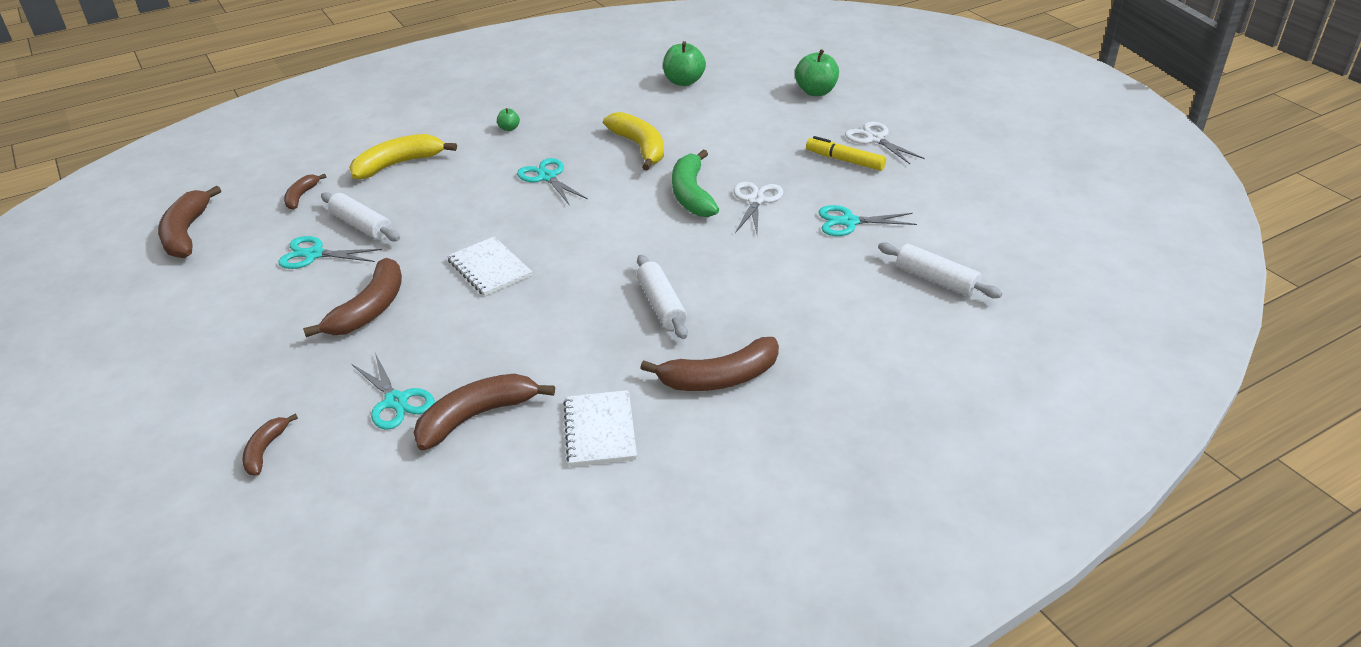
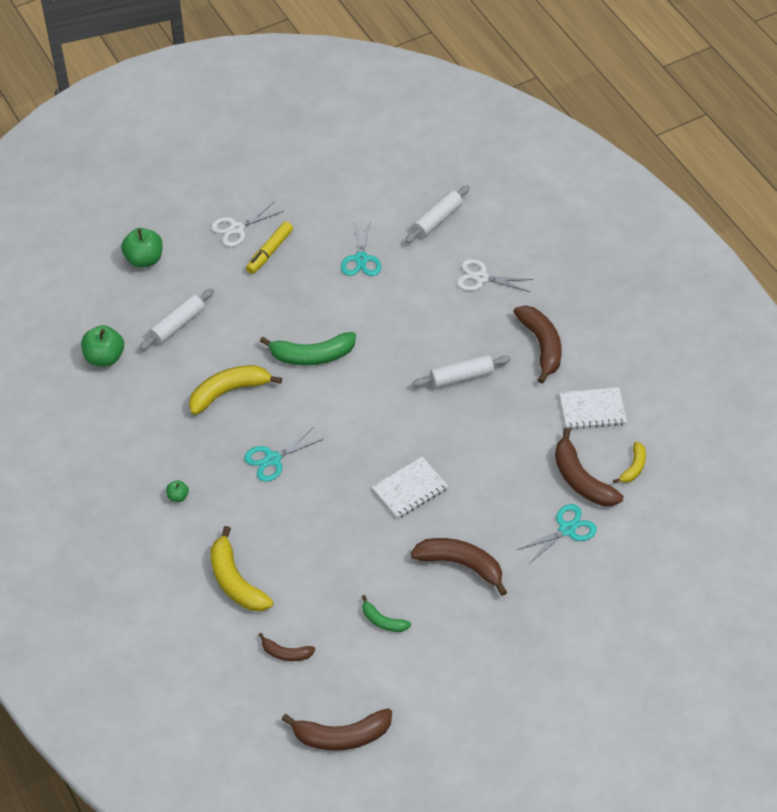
camera: 90 degrees left, 15 degrees up
(265, 450) = (617, 600): brown banana -> none
(314, 254) = (383, 621): turquoise scissors -> green banana
(361, 226) = (340, 593): white rolling pin -> white rolling pin (177, 325)
(488, 474) = (633, 467): none -> yellow banana
(756, 200) = (325, 314): white scissors -> white scissors (481, 278)

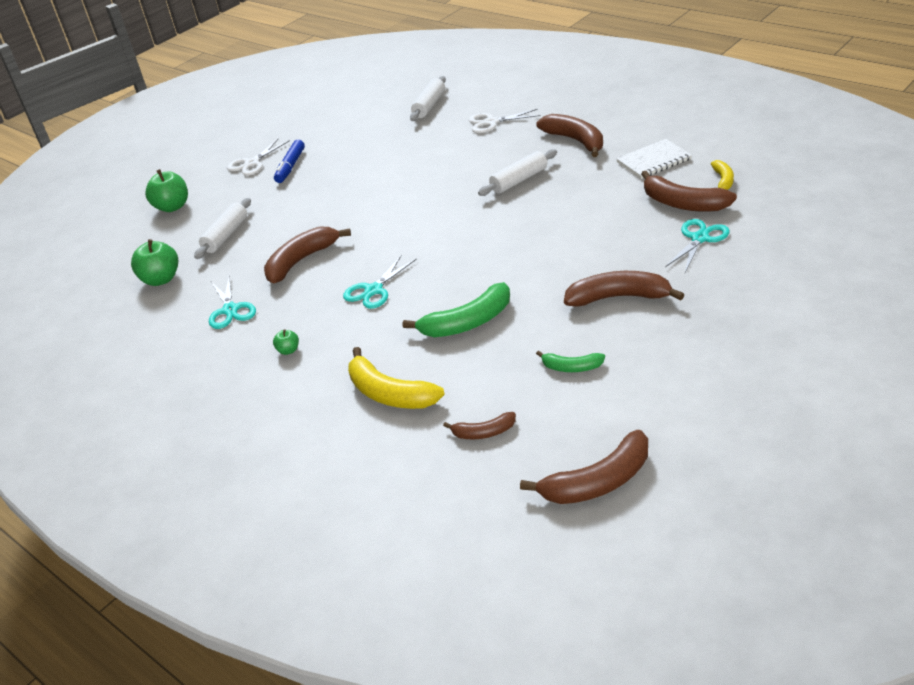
camera: 15 degrees left, 15 degrees down
(229, 391) = (301, 261): yellow banana -> brown banana
(269, 252) = (290, 166): yellow marker -> blue marker
(312, 356) = (369, 212): green banana -> green banana (467, 322)
(361, 259) = (377, 145): turquoise scissors -> turquoise scissors (230, 310)
(409, 489) = (526, 264): white notebook -> none

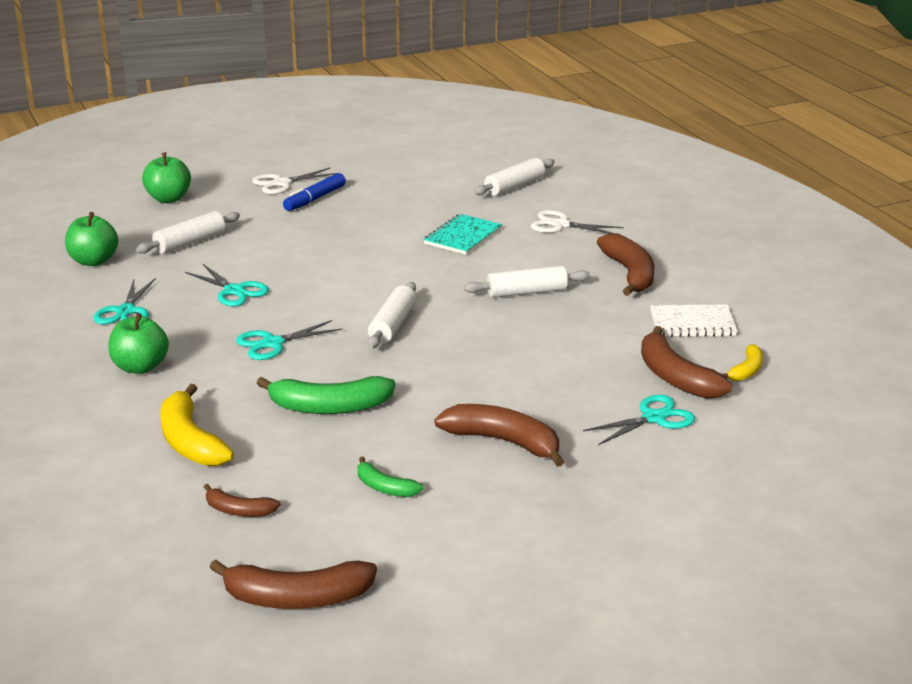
camera: 20 degrees right, 10 degrees down
(288, 350) = (140, 367): green apple -> green apple, size x2.00
(301, 261) = (234, 291): brown banana -> turquoise scissors
(431, 156) = (463, 236): none -> turquoise notebook
(449, 241) = (392, 325): none -> white rolling pin

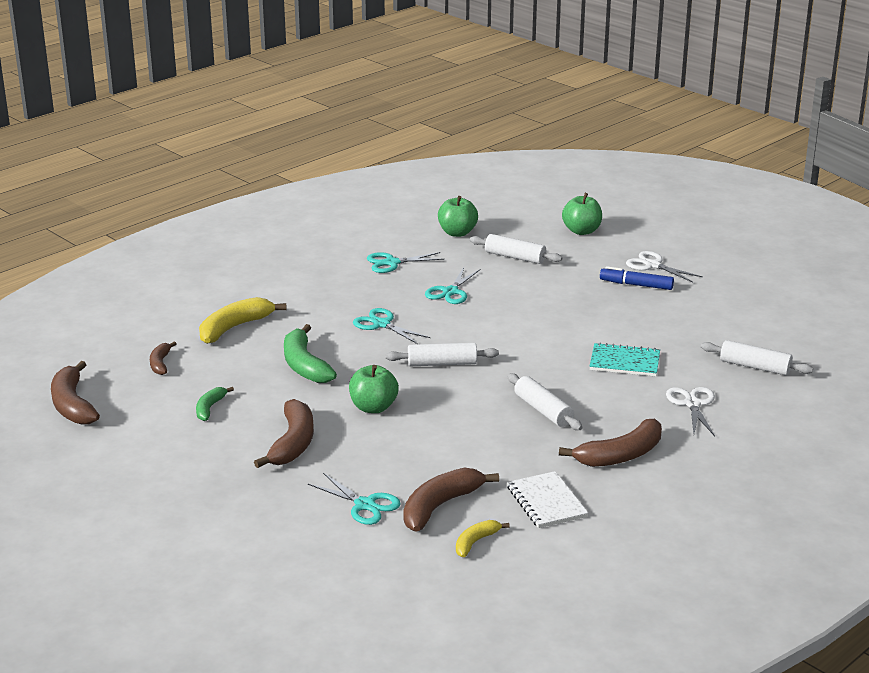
camera: 70 degrees right, 0 degrees up
(140, 367) = (319, 287): green apple -> green apple (373, 407)
(746, 371) = (475, 542): yellow banana -> yellow banana turned 120 degrees clockwise

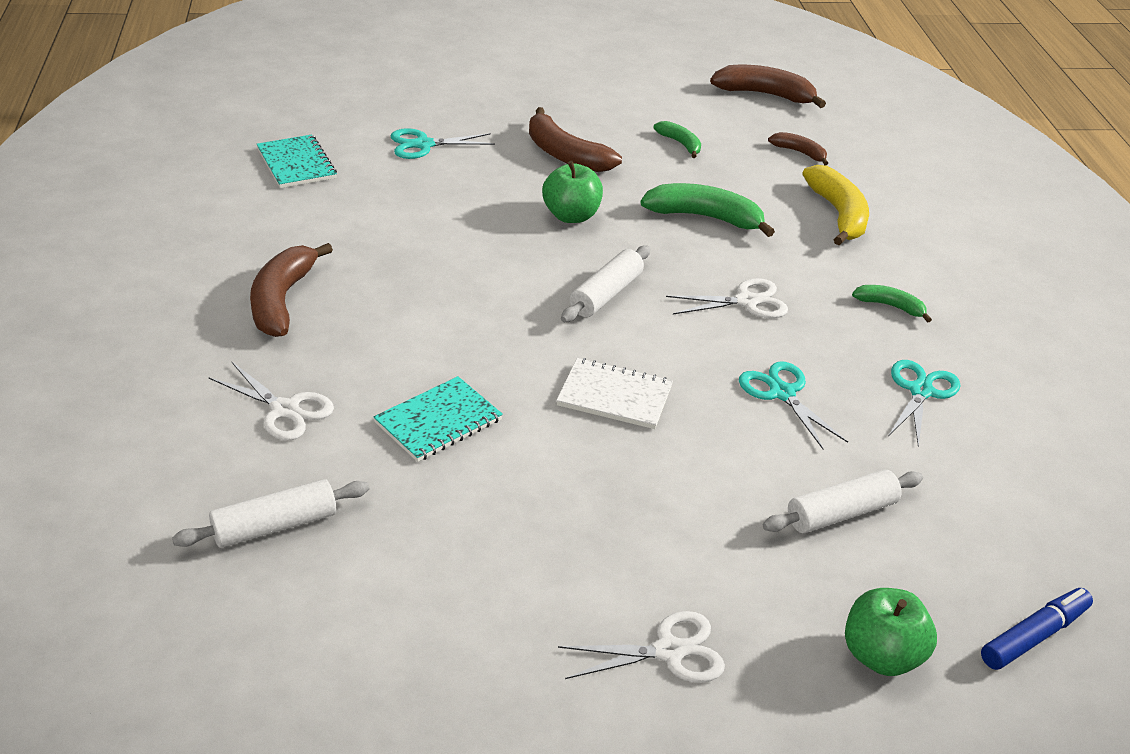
camera: 125 degrees right, 10 degrees up
(322, 288) = (890, 306): none -> green banana
(382, 324) = (746, 301): turquoise scissors -> white scissors
(440, 506) = (367, 173): brown banana -> none
(457, 233) = (983, 506): green apple -> none
(475, 542) = (296, 164): yellow banana -> turquoise notebook
(543, 410) = (426, 303): white rolling pin -> none
(546, 502) = (287, 221): white notebook -> white notebook (614, 396)
(636, 285) = (623, 580): blue marker -> blue marker (1034, 636)

